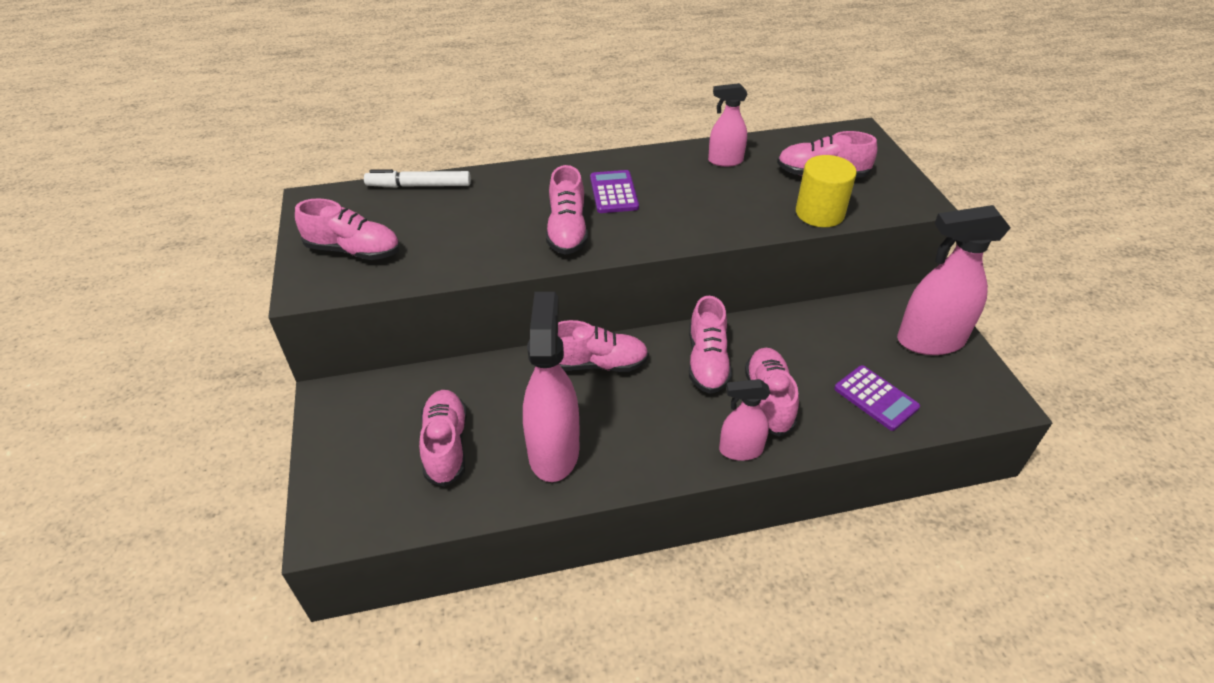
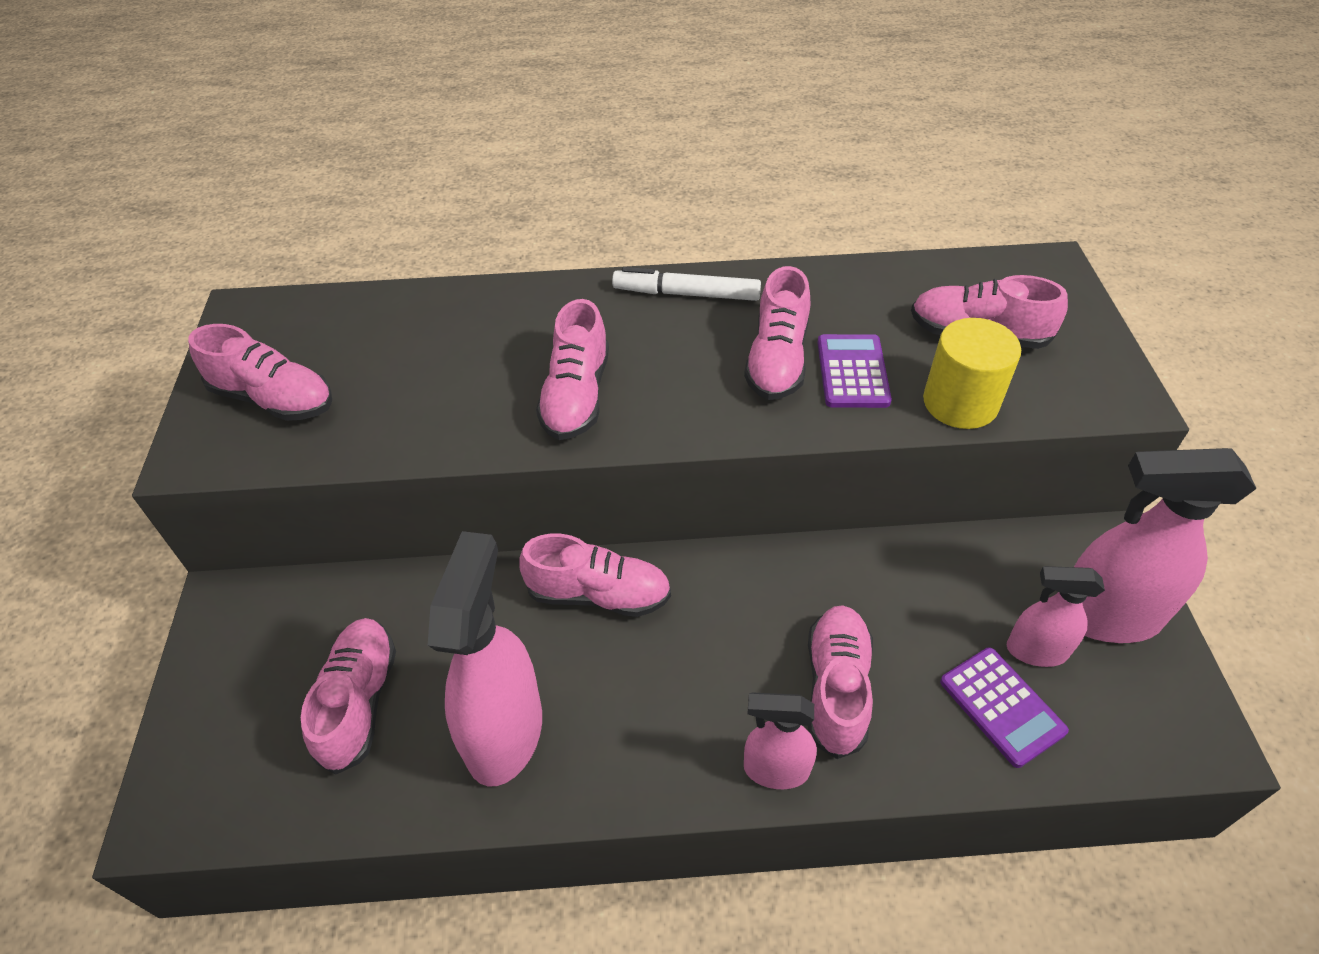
camera: 10 degrees right, 5 degrees up
(419, 185) = (390, 301): white marker -> white marker (686, 294)
(614, 192) = (659, 338): purple calculator -> purple calculator (852, 372)
(707, 362) = (758, 610): pink shoe -> pink shoe (777, 360)
(725, 161) = (835, 298): pink spray bottle -> pink spray bottle (1035, 650)

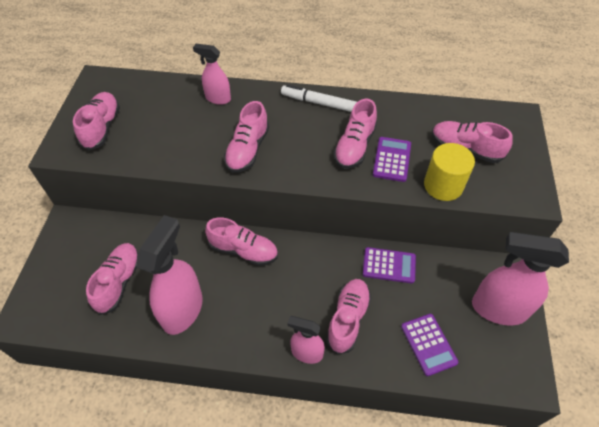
camera: 10 degrees right, 5 degrees up
(273, 399) = (102, 128): pink shoe -> pink shoe turned 120 degrees counterclockwise
(883, 573) = (389, 265): none -> purple calculator
(1035, 650) = (455, 319): pink spray bottle -> pink spray bottle (218, 98)

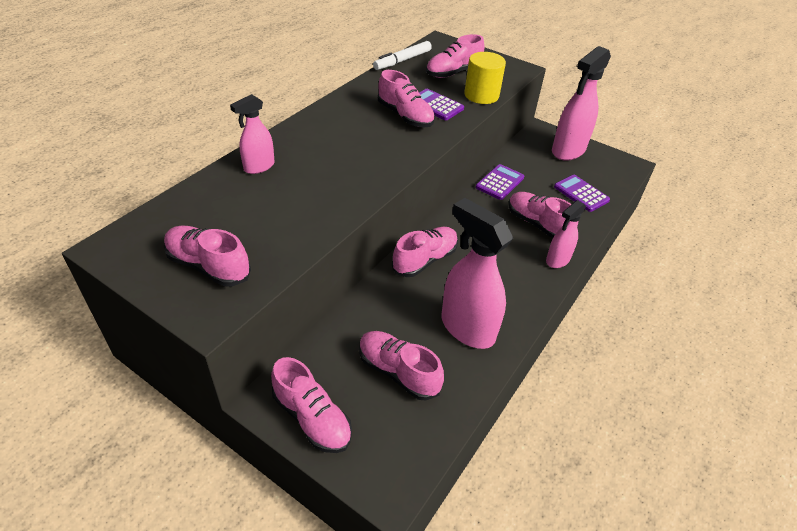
camera: 65 degrees left, 10 degrees down
(247, 150) = (353, 172): pink shoe -> pink shoe (312, 418)
(318, 103) = (332, 113): white marker -> white marker (402, 60)
(428, 344) = (581, 193): purple calculator -> purple calculator turned 135 degrees counterclockwise

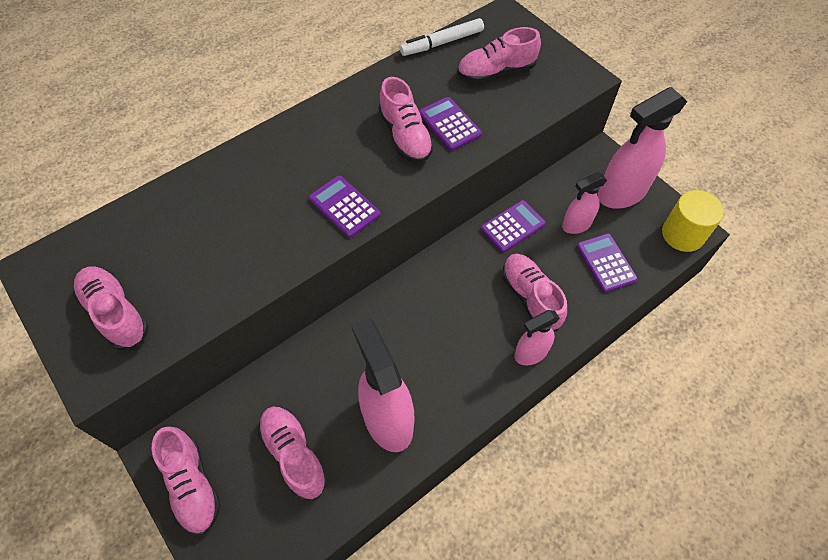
camera: 20 degrees right, 15 degrees up
(259, 167) = (214, 186): pink spray bottle -> pink spray bottle (576, 225)
(380, 164) = (344, 207): none -> purple calculator
(425, 260) = (380, 319): pink shoe -> none
(481, 95) = (513, 116): yellow cylinder -> yellow cylinder (682, 234)

